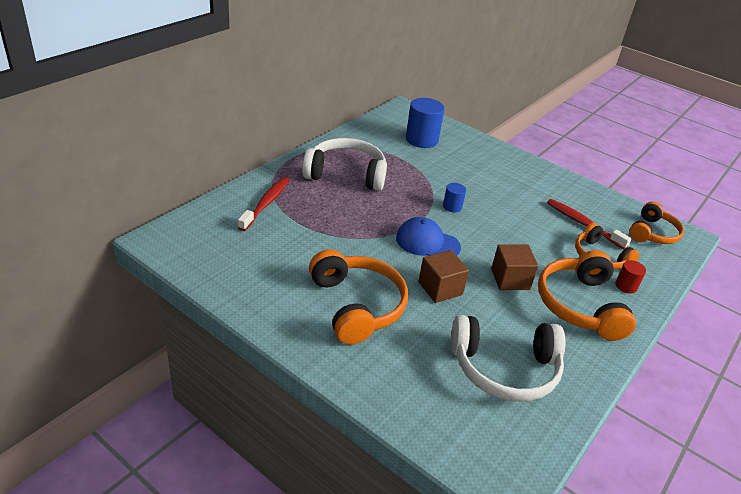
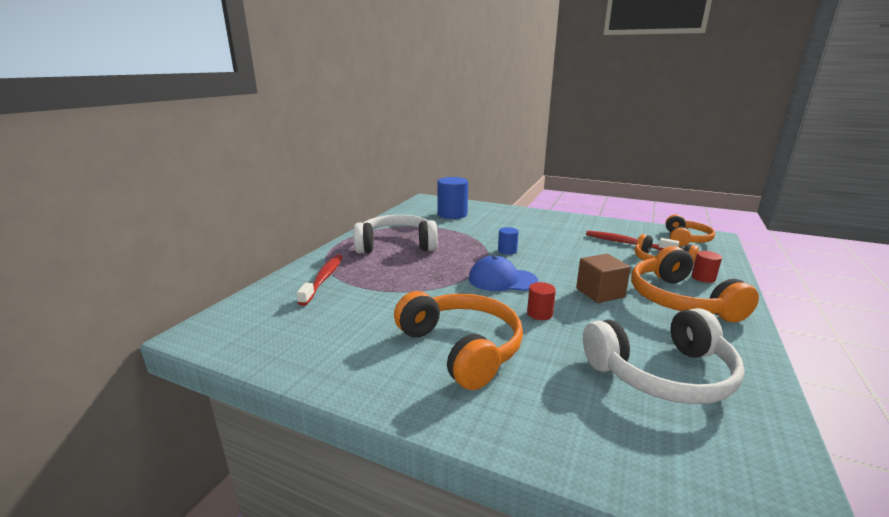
camera: 10 degrees left, 15 degrees down
(440, 288) = (539, 313): brown cube -> red cylinder

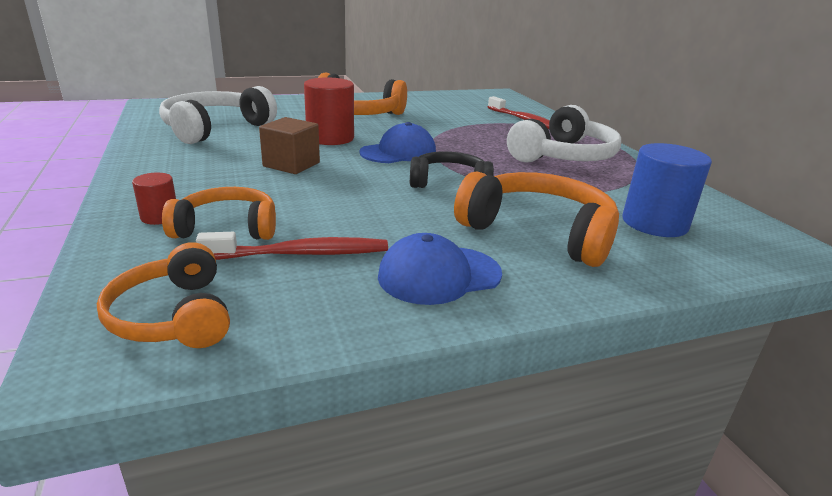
camera: 135 degrees right, 5 degrees up
(507, 251) = (449, 183): blue cylinder -> black headphones
(539, 313) = (330, 138): red cylinder -> red cylinder, size x1.94
(574, 225) = (439, 275): none -> blue cap
(680, 300) = (199, 178): orange headphones -> orange headphones (539, 232)

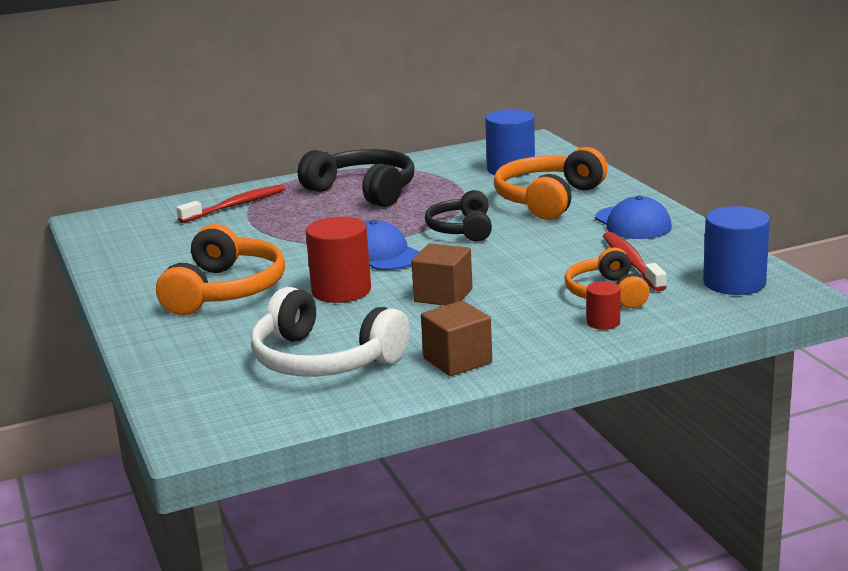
camera: 90 degrees left, 5 degrees down
(162, 159) = (457, 360): none -> brown cube
(173, 316) = (734, 283): orange headphones -> blue cylinder
(564, 156) = (364, 191): white headphones -> black headphones

